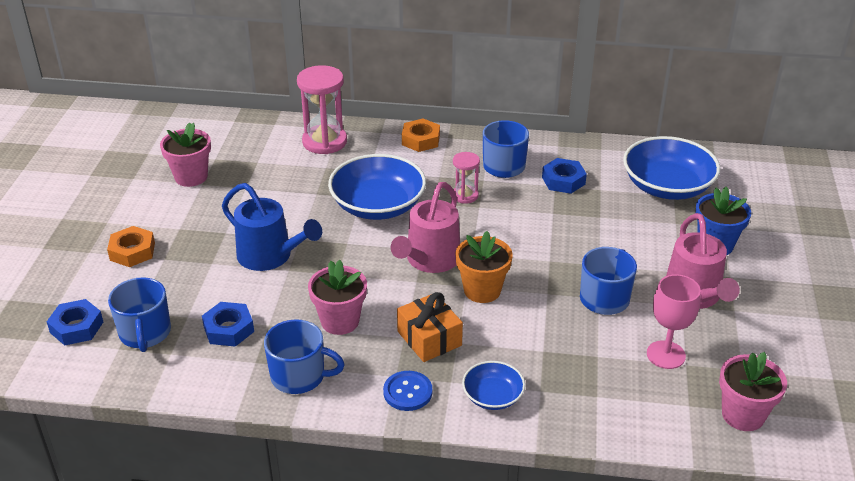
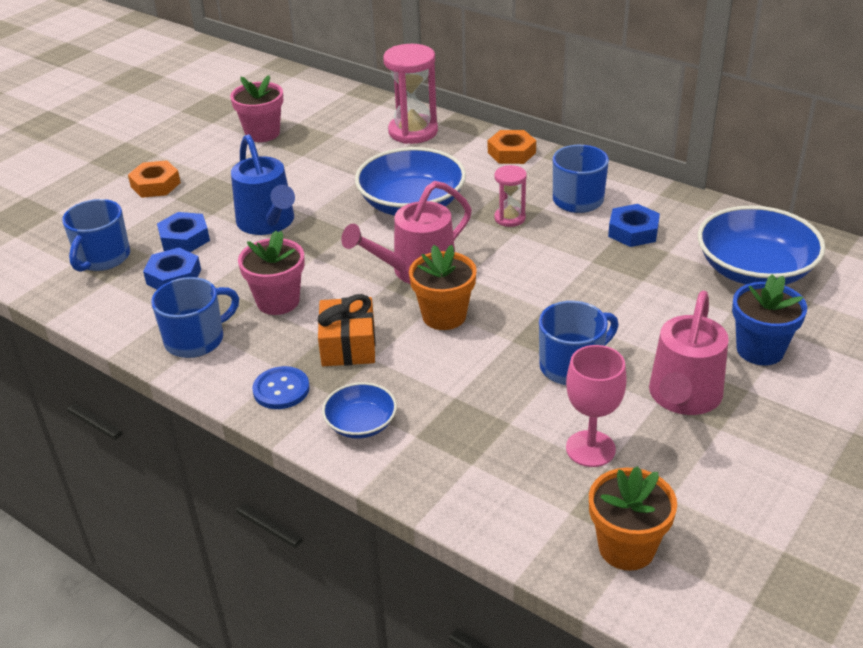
camera: 30 degrees right, 0 degrees up
(76, 327) = (54, 235): blue nut -> blue nut (184, 238)
(299, 376) = (196, 339): blue mug -> blue mug turned 75 degrees counterclockwise
(743, 415) = (626, 548): pink flower pot -> orange flower pot

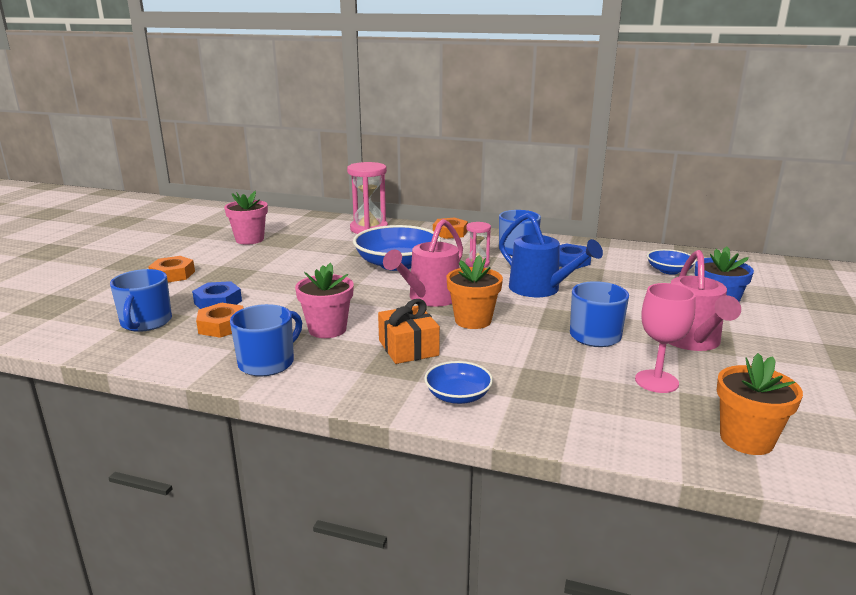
camera: 20 degrees left, 15 degrees down
(174, 277) = (222, 326): blue nut -> orange nut
(268, 223) = (287, 286): blue watering can -> blue watering can (540, 289)
(281, 389) = (369, 384): blue button -> none
(754, 270) = (669, 271): blue bowl -> blue bowl, size x0.53

